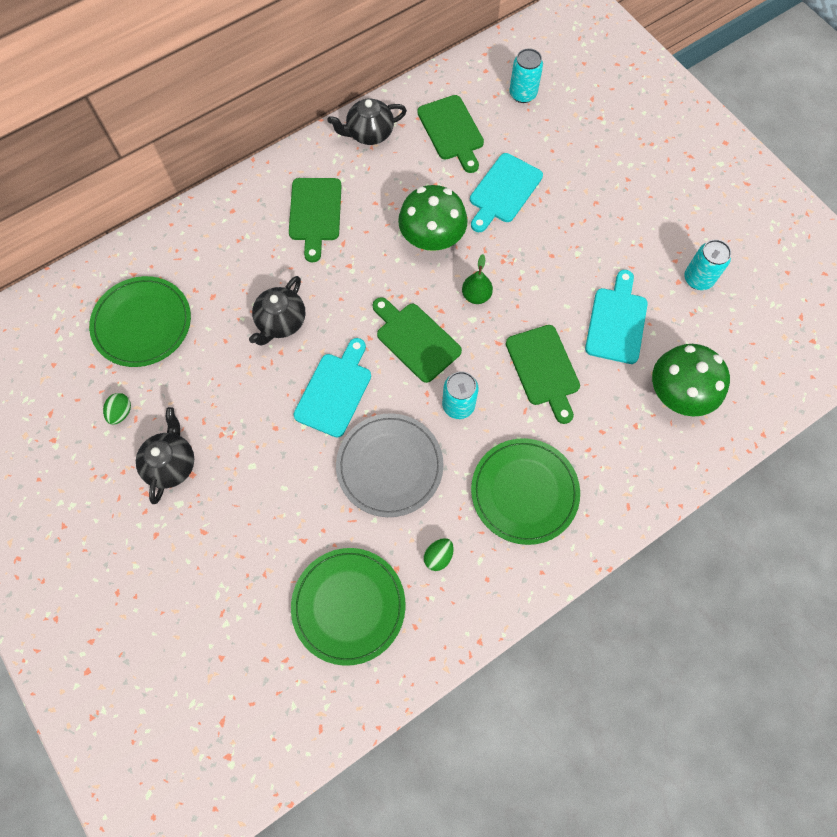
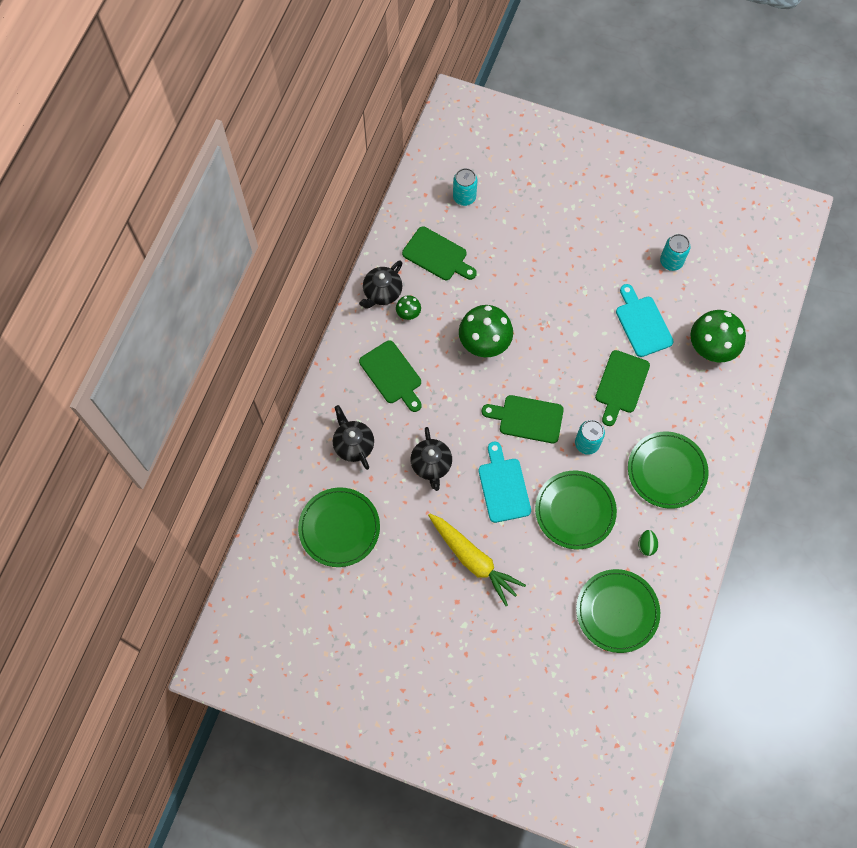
camera: 35 degrees left, 0 degrees up
(121, 412) = (377, 595): green egg -> none
(171, 464) = (438, 604): black teapot -> black teapot (353, 444)
(243, 443) = (473, 560): none -> yellow carrot
(379, 166) = (408, 313): none -> green mushroom
(389, 466) = (575, 510): grey plate -> green plate
(476, 295) = (543, 363): green pear -> none
(504, 191) = (505, 278): turquoise cutting board -> none
(544, 369) = (621, 385): green cutting board -> green cutting board turned 75 degrees clockwise

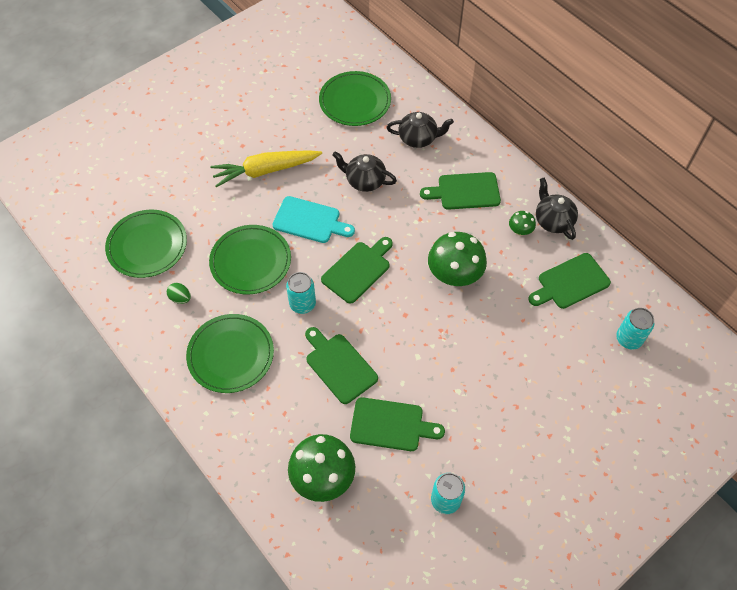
camera: 120 degrees right, 10 degrees down
(642, 323) = (390, 425): turquoise cutting board -> green cutting board

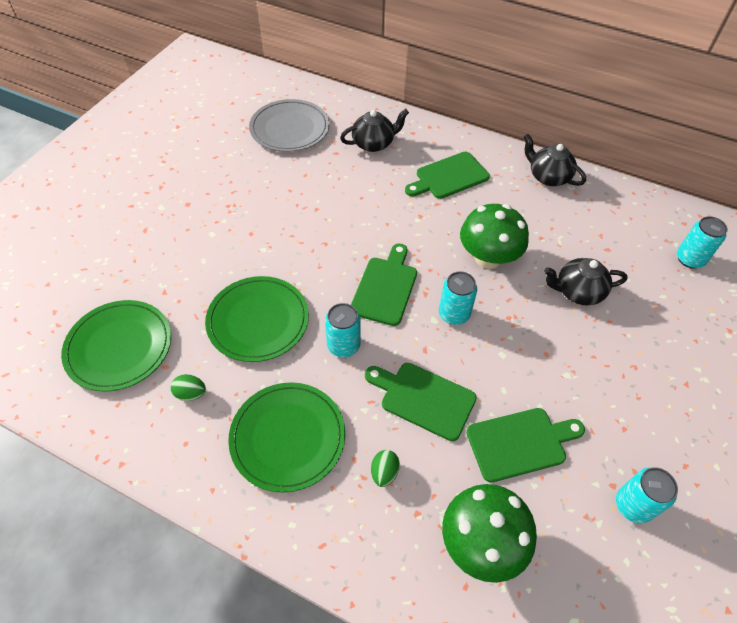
camera: 25 degrees left, 5 degrees down
(265, 171) = (227, 221): yellow carrot -> none
(283, 405) = (384, 473): none -> green egg
(309, 221) = (304, 255): turquoise cutting board -> none
(355, 101) = (289, 128): green plate -> grey plate
(364, 181) = (341, 198): black teapot -> black teapot (577, 292)
(399, 311) = (454, 314): none -> turquoise can
(520, 231) = (524, 195): green mushroom -> none
(570, 282) = (602, 226): green cutting board -> none

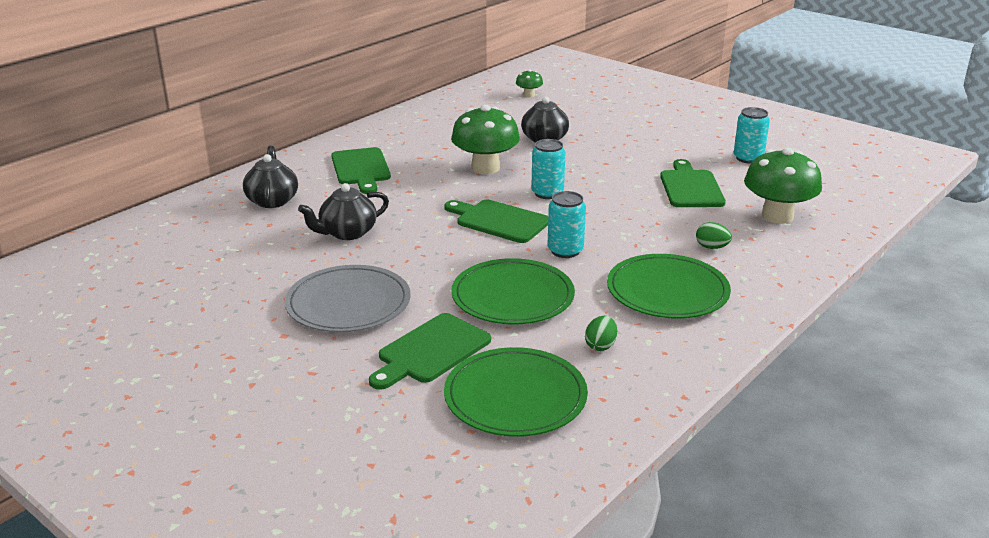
camera: 75 degrees left, 25 degrees down
(289, 128) = (194, 249): grey plate -> grey plate (348, 303)
(423, 399) = (638, 220): green cutting board -> green cutting board (431, 351)
(548, 177) = (396, 126): black teapot -> black teapot (347, 233)
(689, 259) = (529, 95): turquoise can -> green mushroom

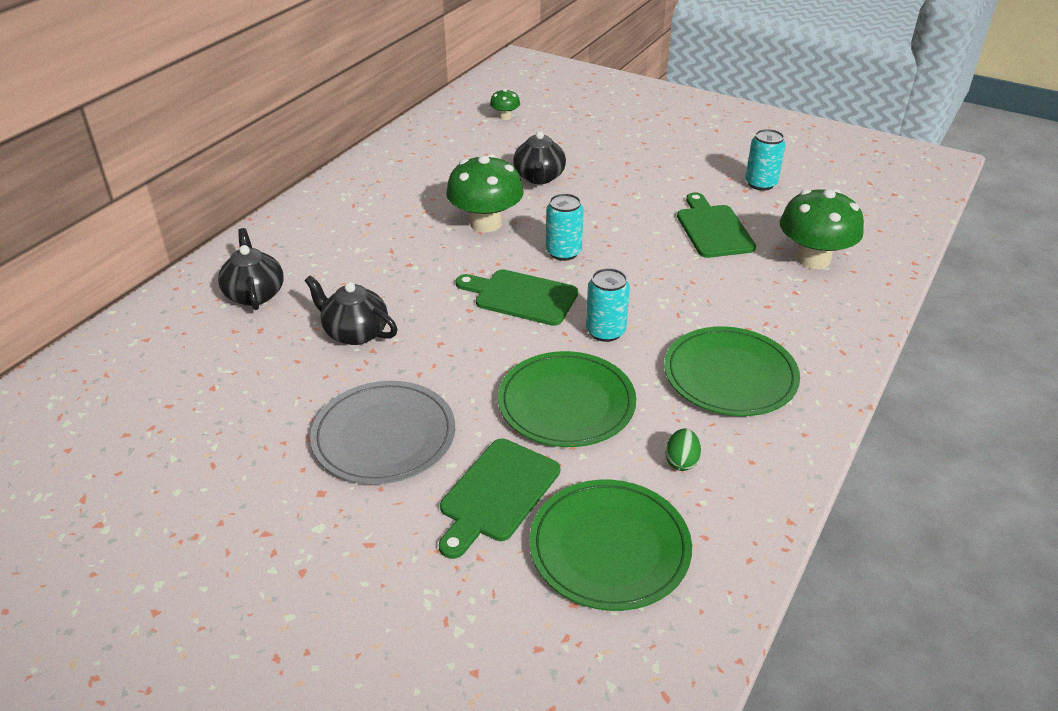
camera: 10 degrees left, 10 degrees up
(347, 233) = (355, 332): black teapot -> black teapot turned 75 degrees clockwise
(361, 169) = (346, 238): green cutting board -> none
(711, 247) = (758, 309): green egg -> none

